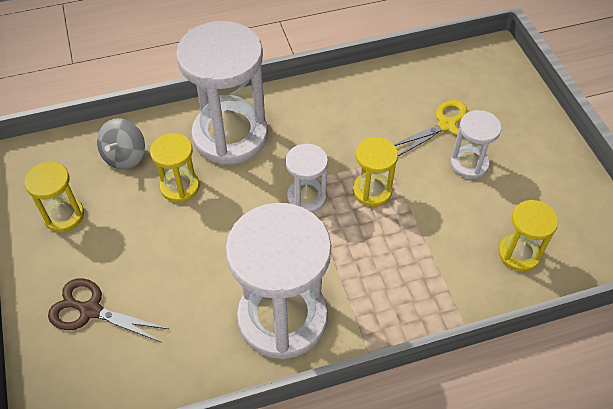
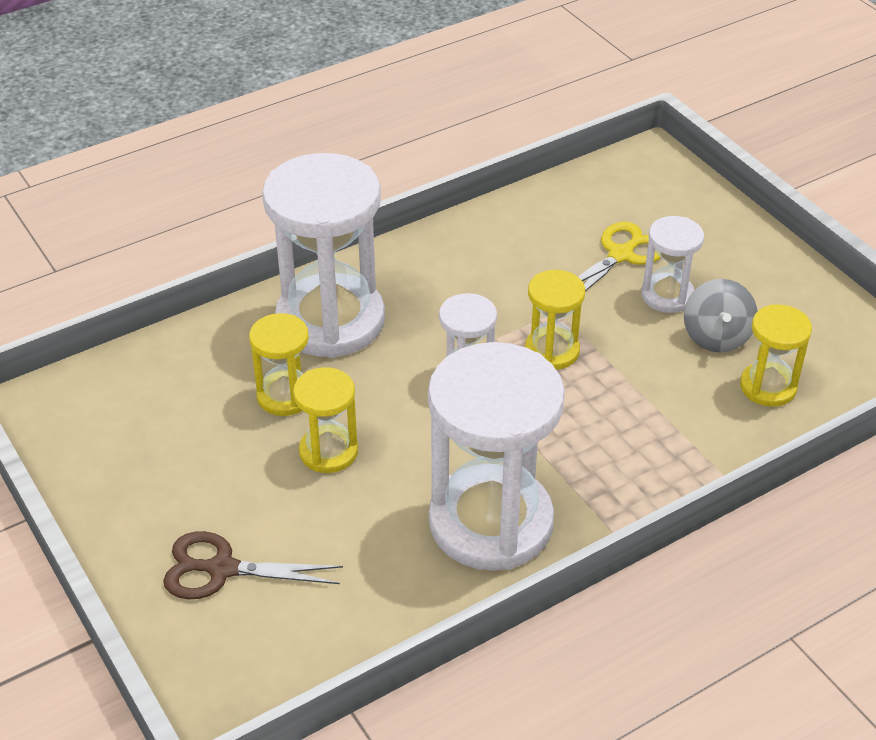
camera: 15 degrees left, 10 degrees down
(64, 215) = (132, 463): yellow hourglass -> yellow hourglass (328, 451)
(125, 157) = (189, 374): grey spinning top -> grey spinning top (716, 336)

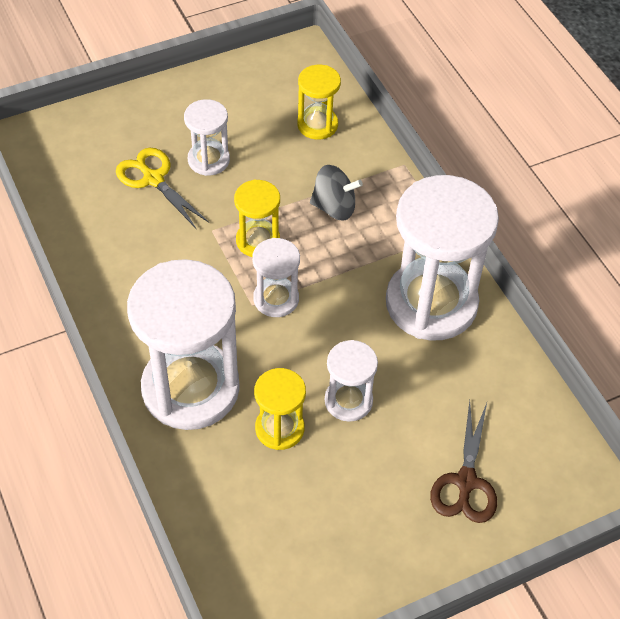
camera: 85 degrees left, 10 degrees up
(328, 451) = (348, 401): yellow hourglass -> white hourglass
(716, 336) = (260, 141): grey spinning top -> grey spinning top (334, 207)

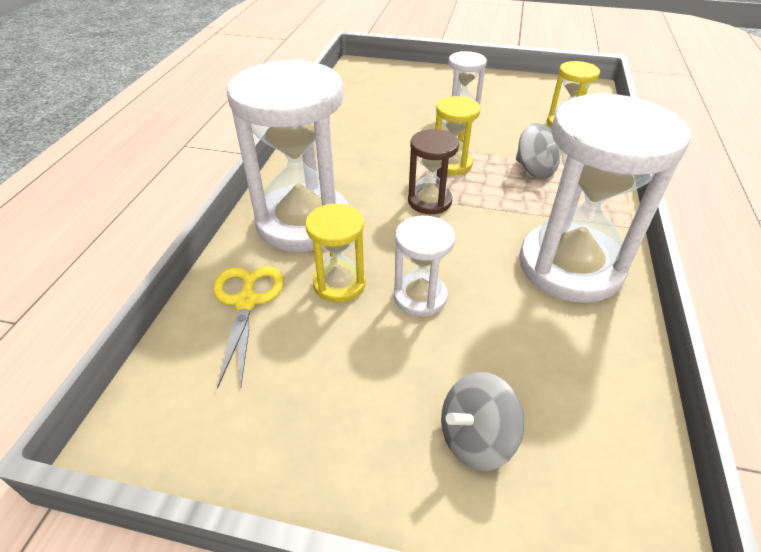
camera: 40 degrees right, 10 degrees down
(153, 179) = (412, 107): yellow scissors -> yellow scissors (246, 302)
(276, 299) = (429, 201): white hourglass -> brown hourglass
(465, 482) = (476, 438): brown scissors -> grey spinning top

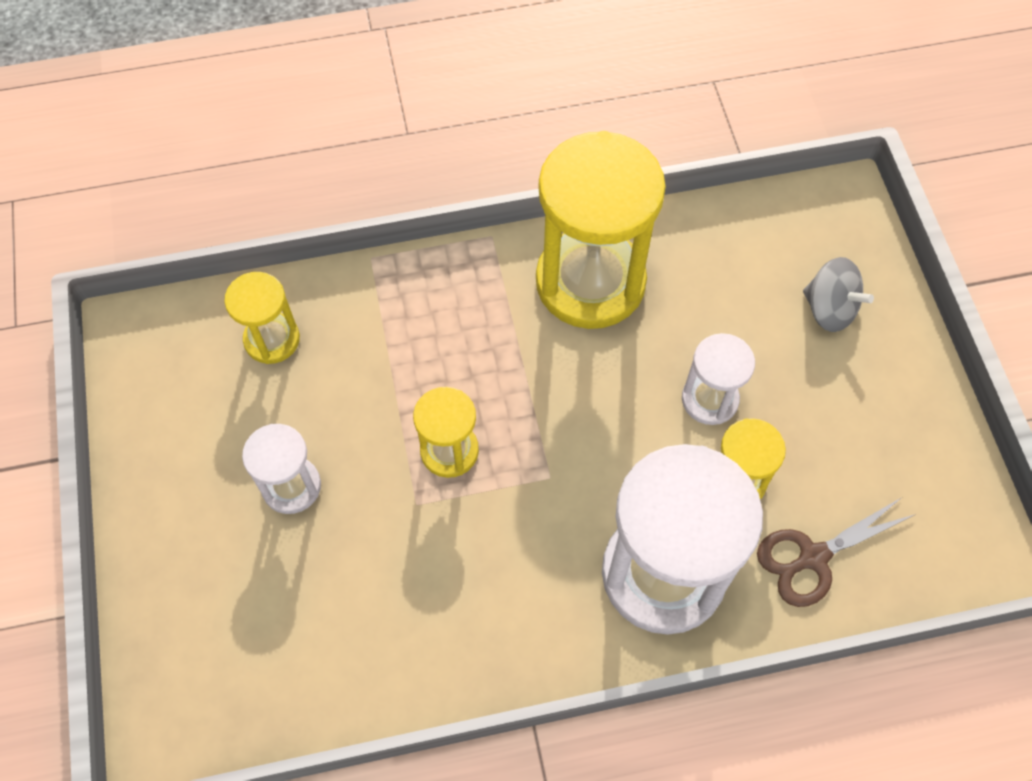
camera: 115 degrees left, 20 degrees up
(246, 302) = (813, 557): yellow scissors -> brown scissors
(429, 201) = (547, 447): brown hourglass -> none
(534, 170) = (419, 350): grey spinning top -> none
(570, 266) = (590, 282): white hourglass -> yellow hourglass

